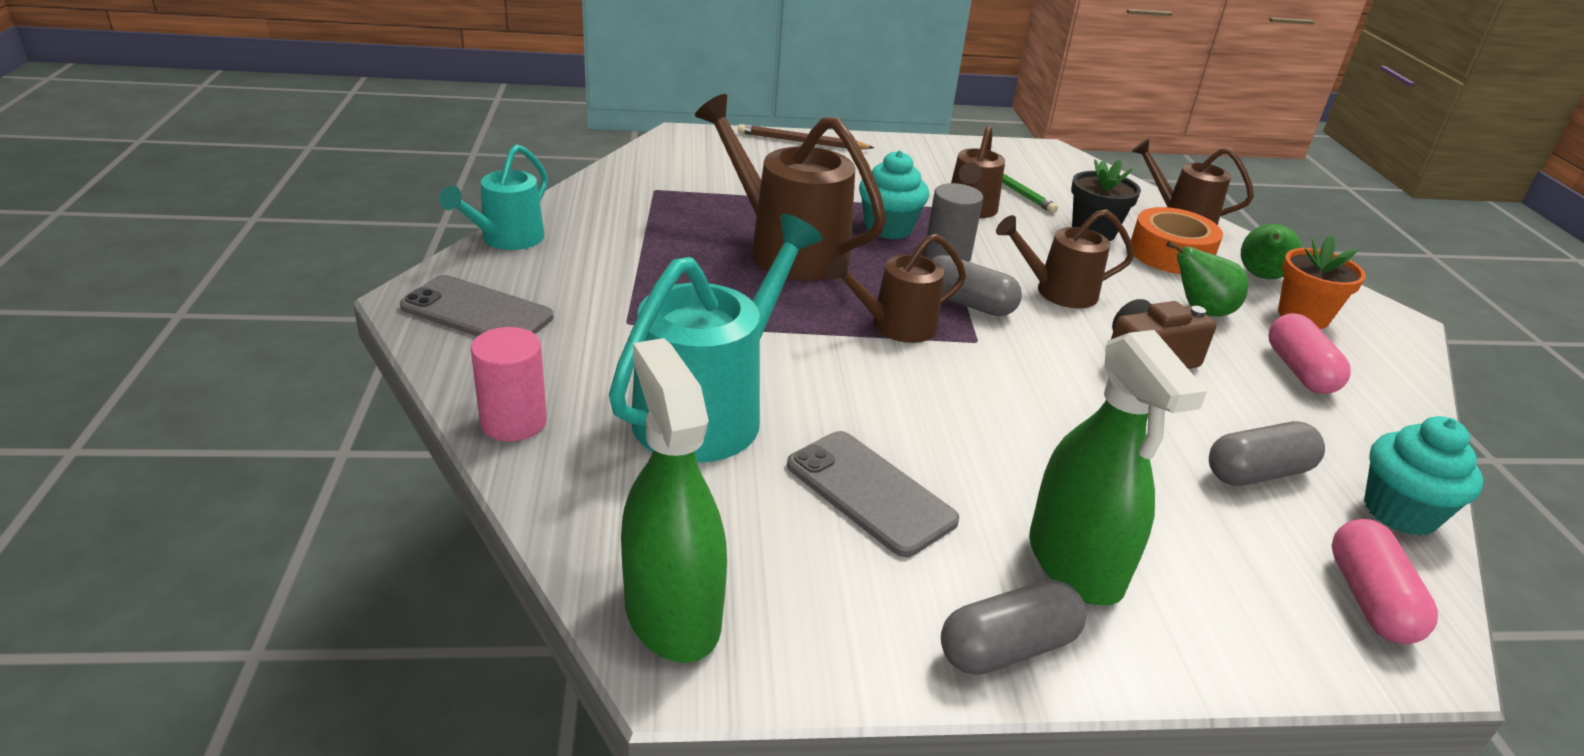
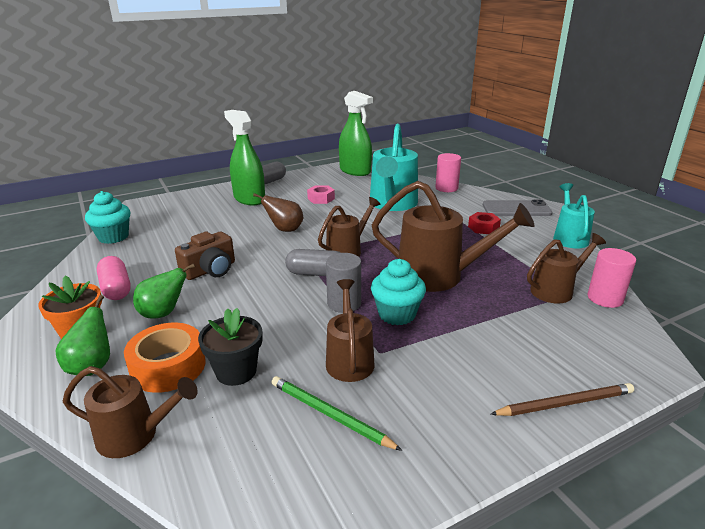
camera: 160 degrees right, 5 degrees down
(609, 295) = (483, 228): none -> red nut
(624, 175) = (605, 298): none -> pink cylinder
(870, 492) = (321, 199): grey phone -> pink nut
(997, 410) = (285, 230): none -> brown pear
(1057, 292) = (263, 298): brown watering can -> brown watering can (556, 290)
(1258, 473) = (171, 235): grey capsule -> none
(1370, 600) = (148, 211): pink capsule -> none

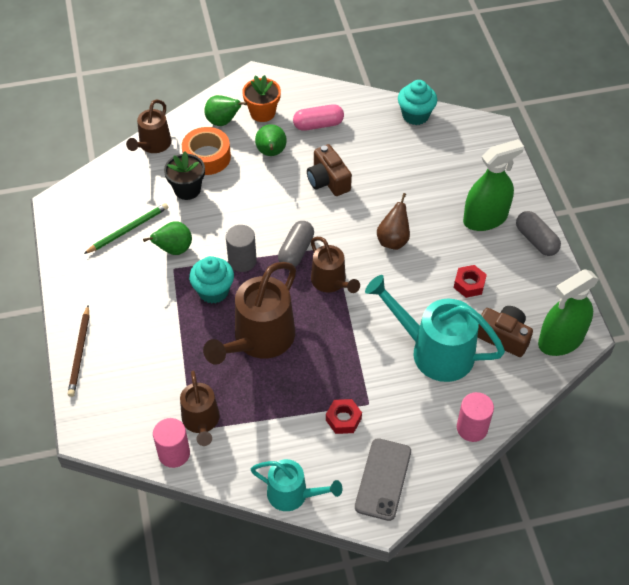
camera: 105 degrees right, 25 degrees up
(321, 199) = (469, 284): pink nut -> red nut
(349, 359) = (174, 249): brown watering can -> green pear
(363, 185) = (503, 336): none -> brown camera

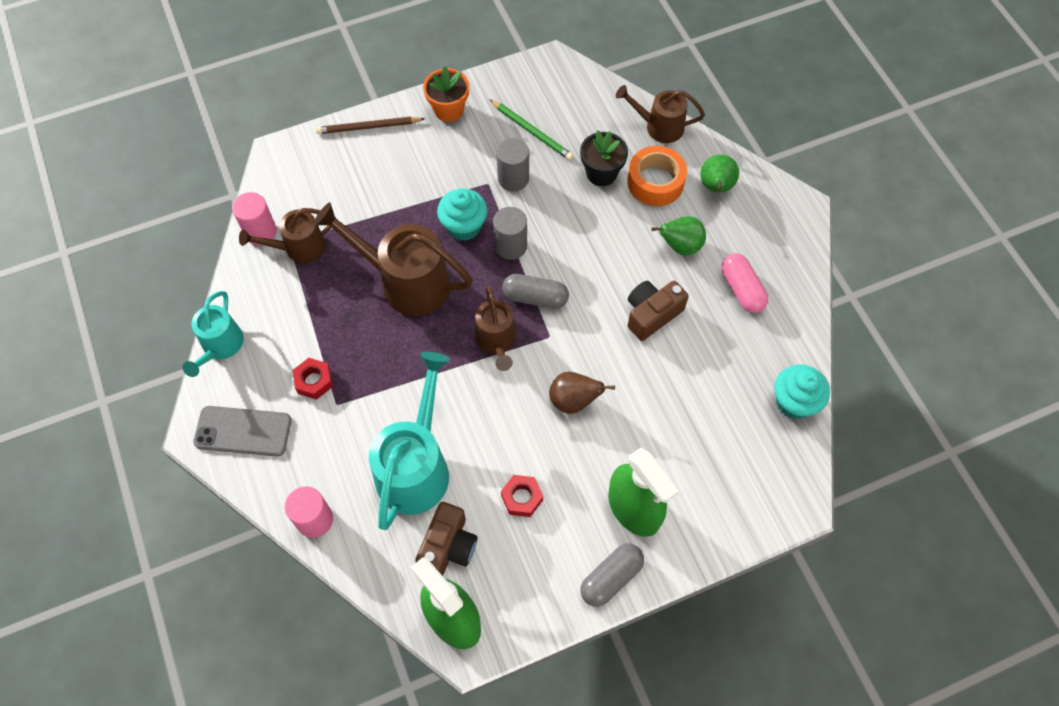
camera: 80 degrees right, 10 degrees up
(174, 249) = (513, 178): green pear -> grey cylinder
(262, 113) = (743, 225): orange flower pot -> orange flower pot (448, 109)
(331, 282) = (497, 341): brown watering can -> brown watering can turned 60 degrees counterclockwise

